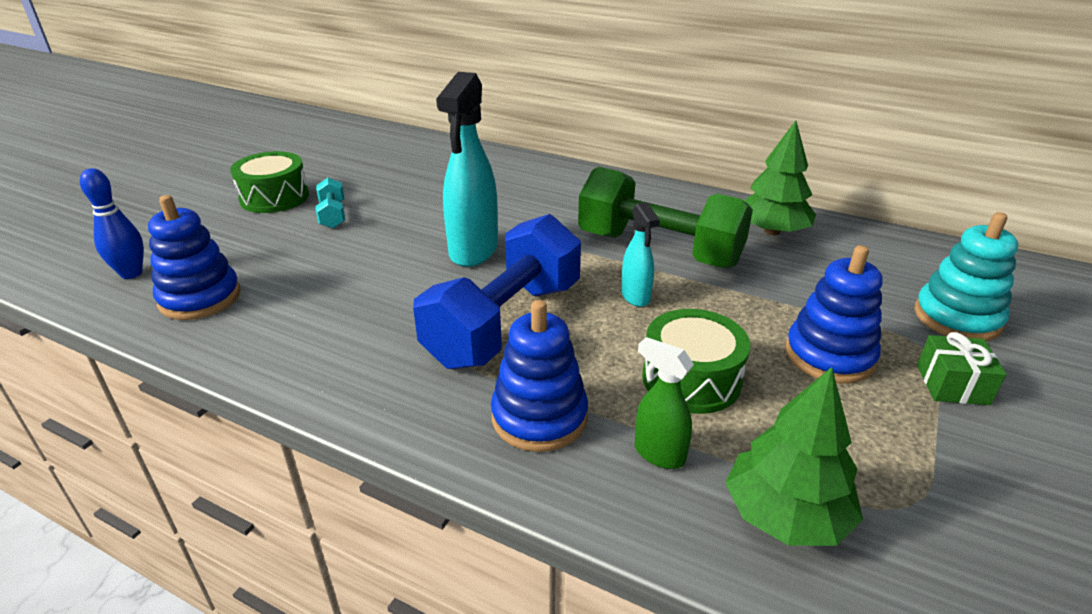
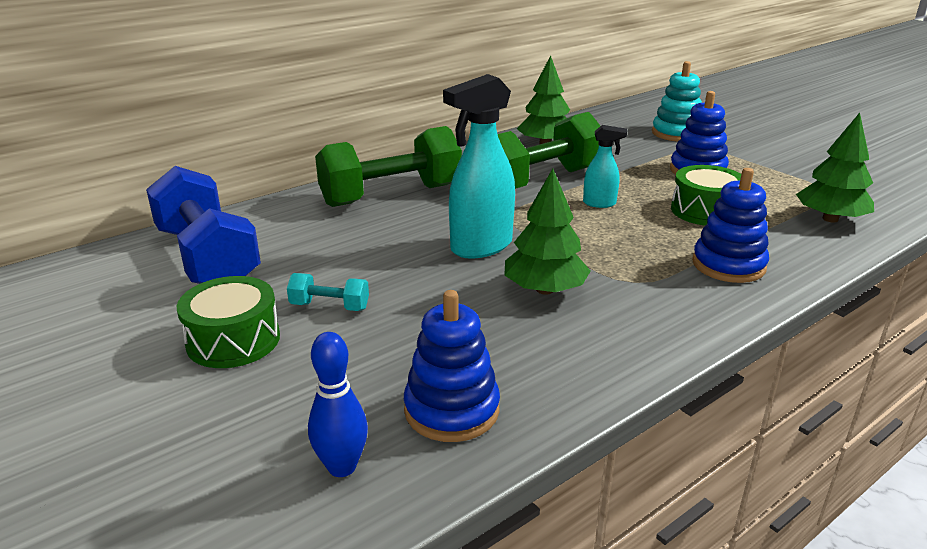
camera: 65 degrees left, 5 degrees down
(407, 301) = (545, 289): none -> green tree
(473, 251) = (480, 247): turquoise spray bottle -> turquoise spray bottle turned 105 degrees clockwise
(505, 323) = (606, 255): blue dumbbell -> blue dumbbell (207, 258)
(546, 187) = (391, 195): none -> green dumbbell
(658, 453) = (774, 237): green spray bottle -> none
(952, 384) = (735, 153): green gift -> none

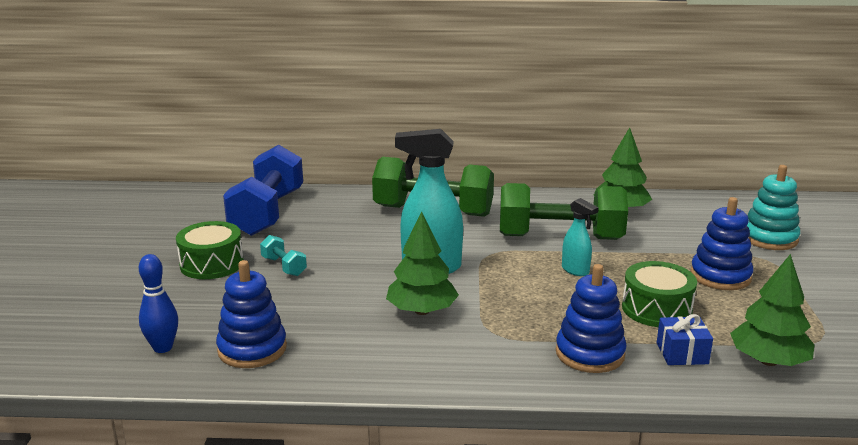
camera: 40 degrees right, 5 degrees down
(778, 237) = (682, 353): none -> blue gift

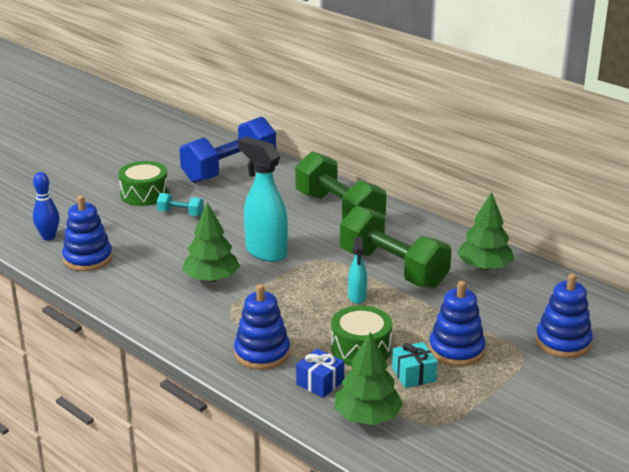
camera: 40 degrees right, 5 degrees up
(284, 266) = (181, 213): turquoise dumbbell -> turquoise dumbbell turned 75 degrees counterclockwise
(731, 309) = (413, 375): none -> turquoise gift
(769, 238) = (563, 342): turquoise stacking toy -> blue stacking toy

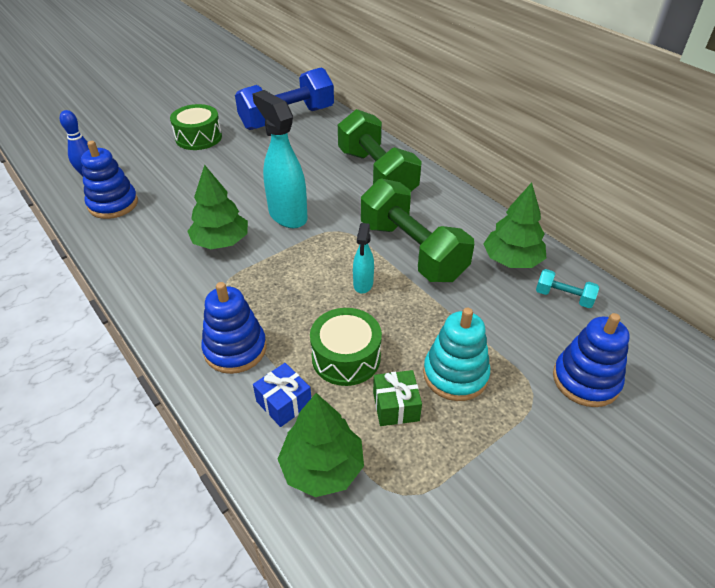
camera: 10 degrees right, 15 degrees up
(181, 213) = (223, 161): turquoise dumbbell -> turquoise dumbbell (563, 297)
(413, 375) = (396, 406): turquoise gift -> green gift
(456, 350) = (455, 374): blue stacking toy -> turquoise stacking toy

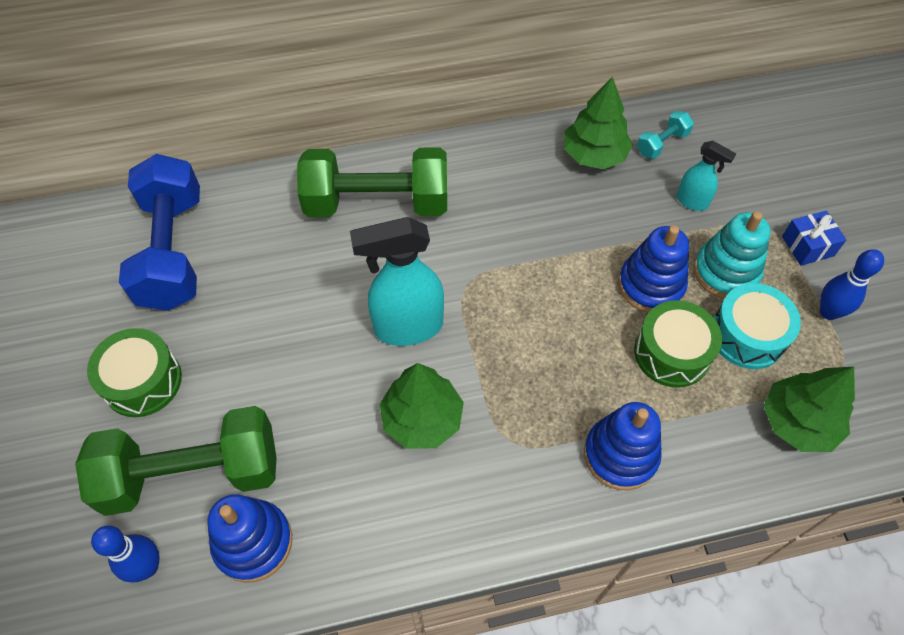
camera: 65 degrees left, 15 degrees up
(284, 403) = (712, 430): blue gift -> blue gift (807, 246)
(363, 284) = (571, 296): turquoise spray bottle -> turquoise spray bottle (692, 202)
(396, 406) = (747, 335): green gift -> turquoise drum
(412, 251) = (538, 230): green dumbbell -> green dumbbell (192, 474)
(465, 468) = (828, 312): none -> blue bowling pin
(585, 380) = (764, 182): blue stacking toy -> blue stacking toy (651, 285)

